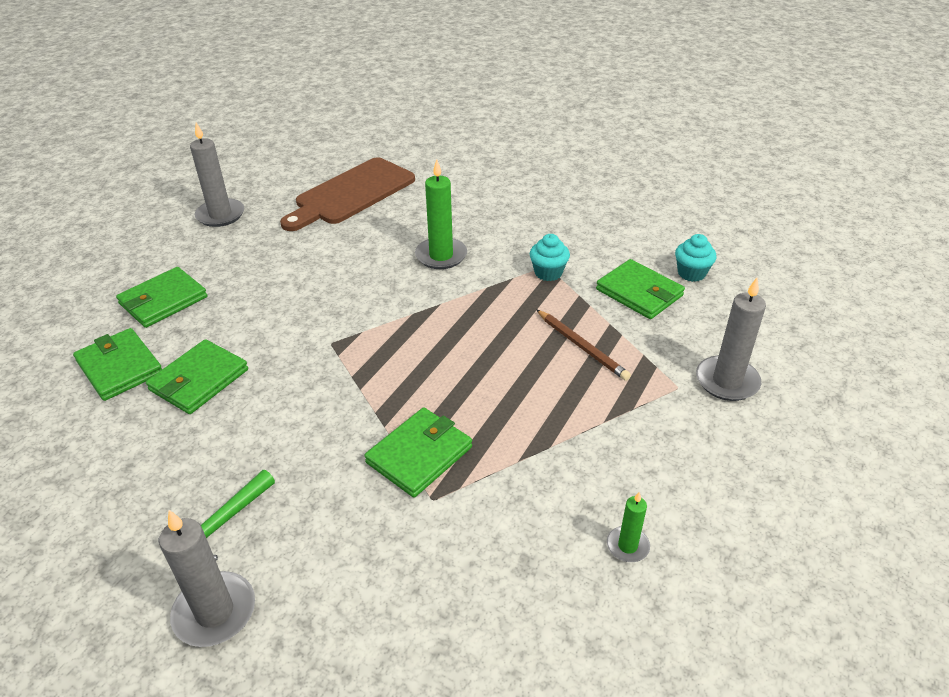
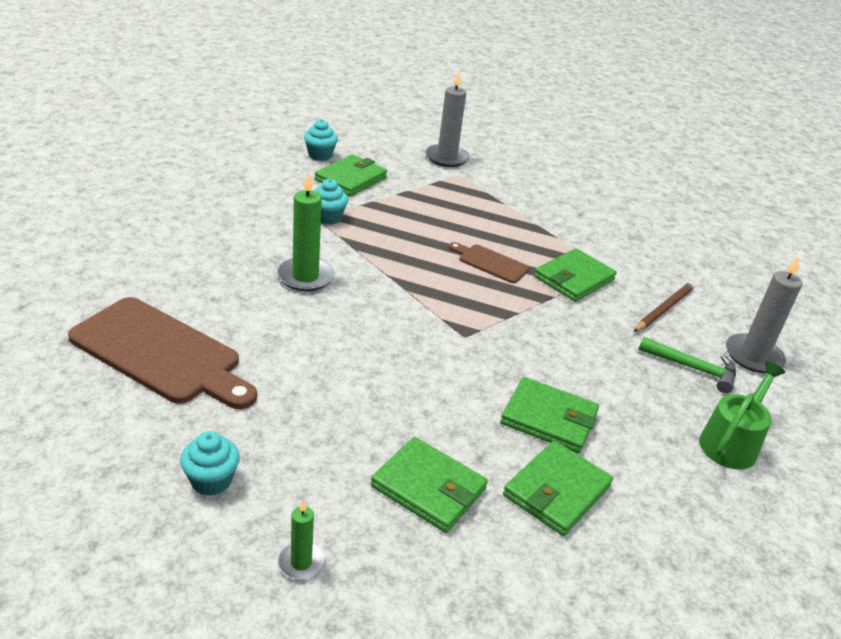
camera: 105 degrees left, 5 degrees down
(97, 519) = (732, 442): none -> green watering can
(220, 215) = (211, 481): grey candle -> turquoise cupcake
(419, 455) = (574, 278): green wallet -> green wallet turned 75 degrees counterclockwise
(458, 383) = (490, 263): none -> brown cutting board
(582, 346) = (427, 207): brown pencil -> brown pencil (664, 309)
(627, 546) = (601, 203): green candle -> green candle (301, 562)

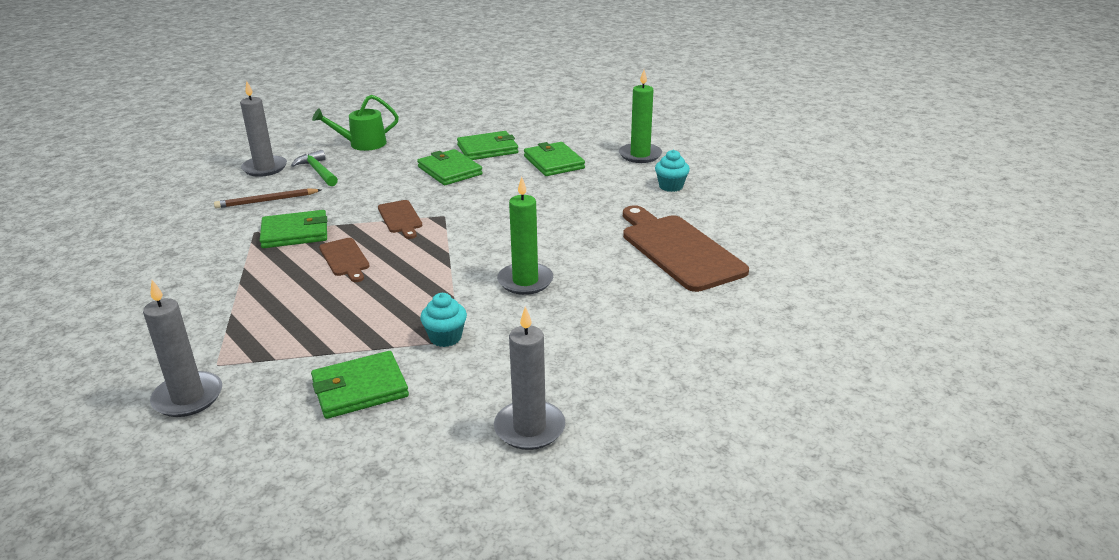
camera: 145 degrees left, 5 degrees down
(219, 178) = (529, 428): none -> grey candle
(301, 562) = (640, 155): green candle -> green candle, size x1.80
(320, 155) = (355, 444): turquoise cupcake -> none
(504, 321) = (400, 218): none -> brown cutting board

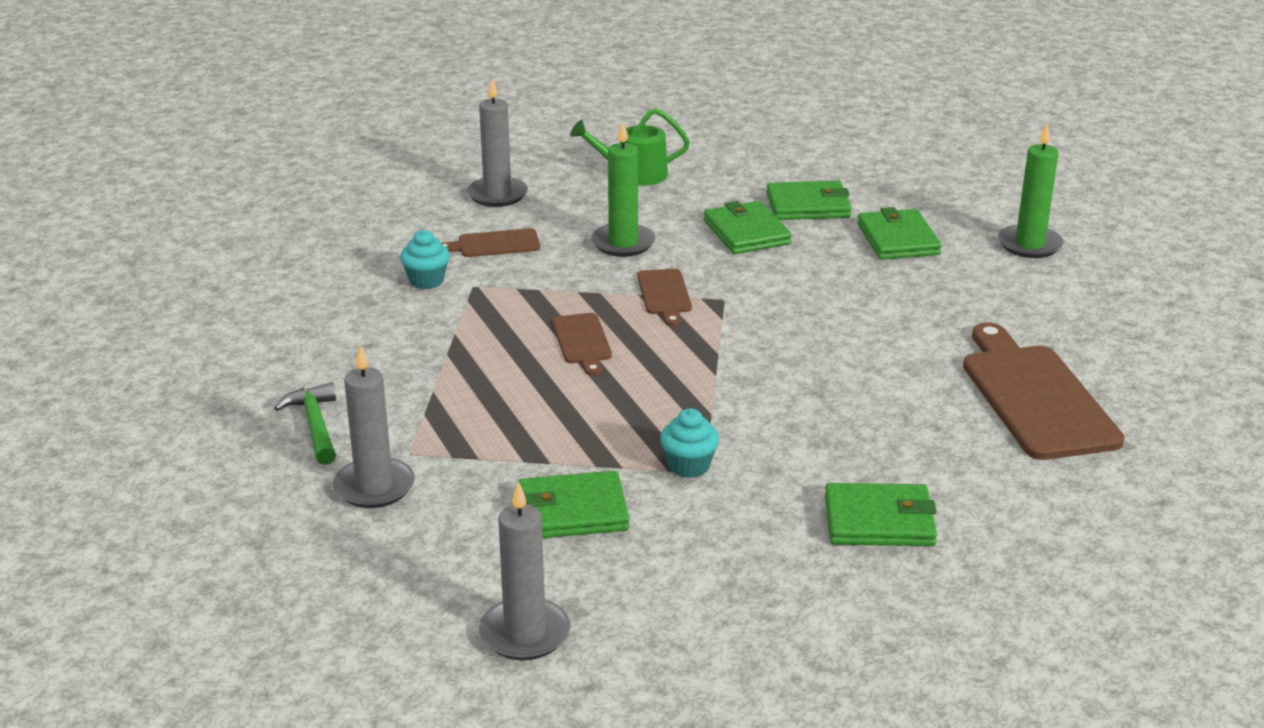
camera: 15 degrees right, 0 degrees up
(267, 201) = (494, 244): brown pencil -> brown cutting board
(295, 233) = (524, 296): green wallet -> green wallet (879, 521)
(317, 171) = (566, 209): green hammer -> green hammer (315, 425)
(525, 281) = (810, 408): green candle -> green candle (623, 243)
(529, 428) = (765, 594): grey candle -> grey candle (525, 633)
(671, 186) = (1058, 300): turquoise cupcake -> turquoise cupcake (426, 281)

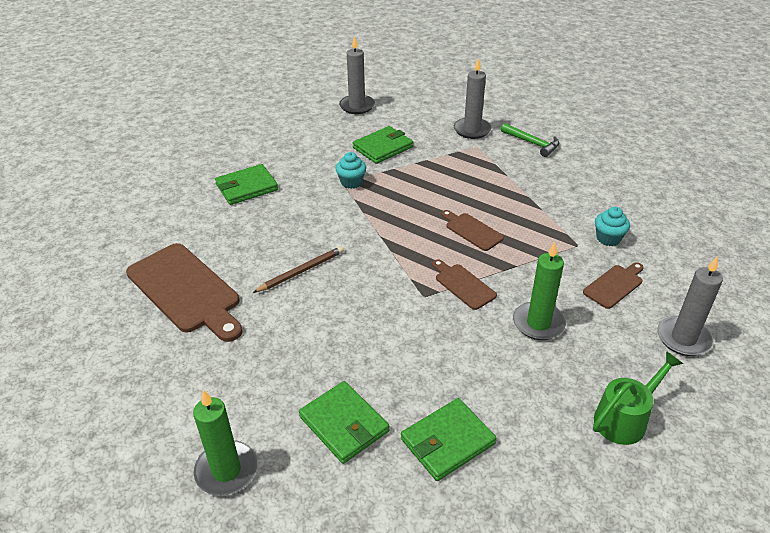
camera: 150 degrees right, 10 degrees up
(746, 232) = (466, 377): green wallet -> none
(860, 370) = (301, 271): none -> brown pencil

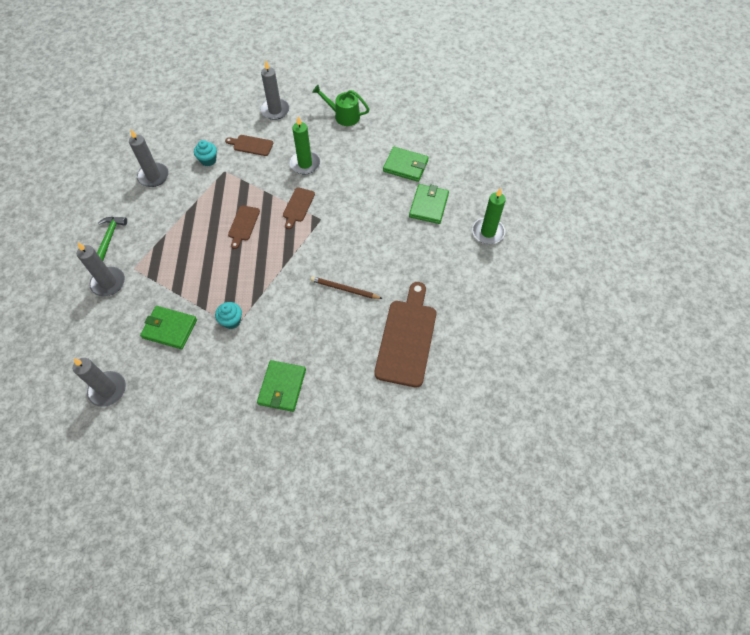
camera: 125 degrees left, 20 degrees up
(247, 187) = (282, 387): green wallet -> green wallet turned 75 degrees clockwise
(607, 191) = (153, 176): none -> grey candle

